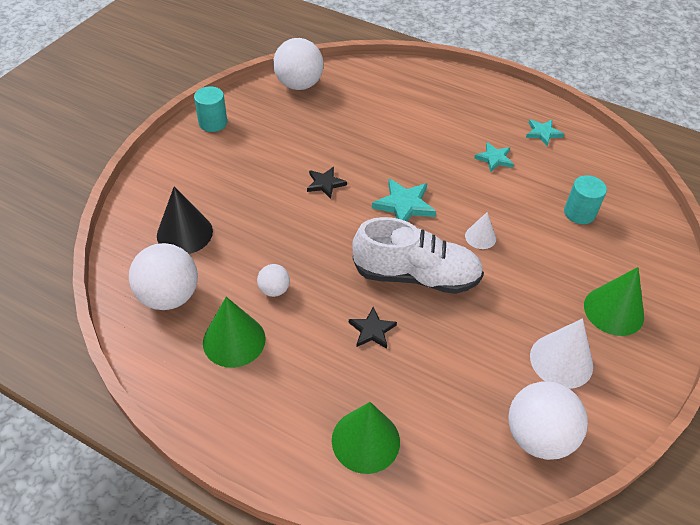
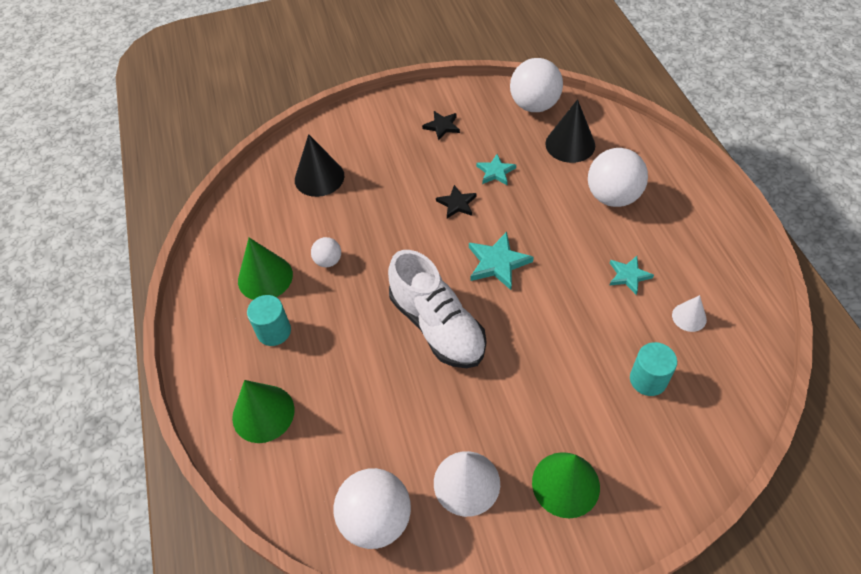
camera: 50 degrees right, 5 degrees up
(169, 296) = (262, 217): white ball -> white ball (612, 196)
(213, 123) = (431, 101): turquoise cylinder -> turquoise cylinder (274, 331)
(357, 97) = (570, 144): none -> black cone
(372, 330) = (357, 342): black star -> black star (442, 126)
(480, 237) = (528, 334): white cone -> white cone (689, 317)
(543, 133) = (710, 283): turquoise star -> turquoise star (495, 172)

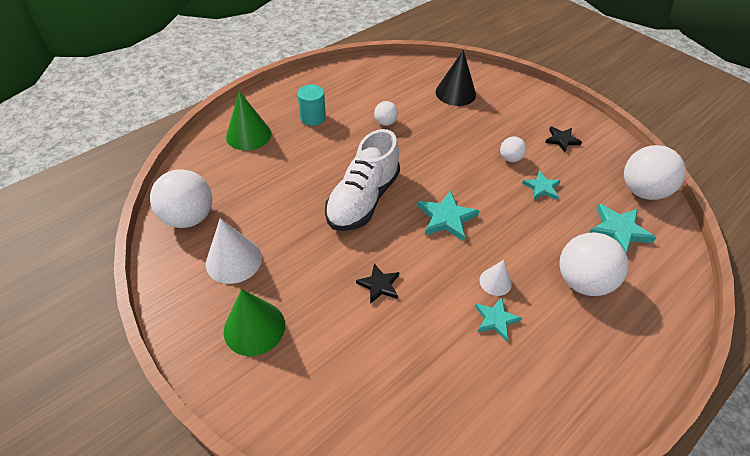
camera: 60 degrees right, 5 degrees down
(265, 277) = (353, 98): green cone -> none
(445, 177) = (510, 158): none -> white ball
(457, 204) = (488, 174): black star -> black star (379, 285)
(570, 144) = (618, 230): black cone -> turquoise star
(648, 379) = (386, 366): turquoise cylinder -> none
(689, 317) = (479, 387): white cone -> white cone (495, 282)

